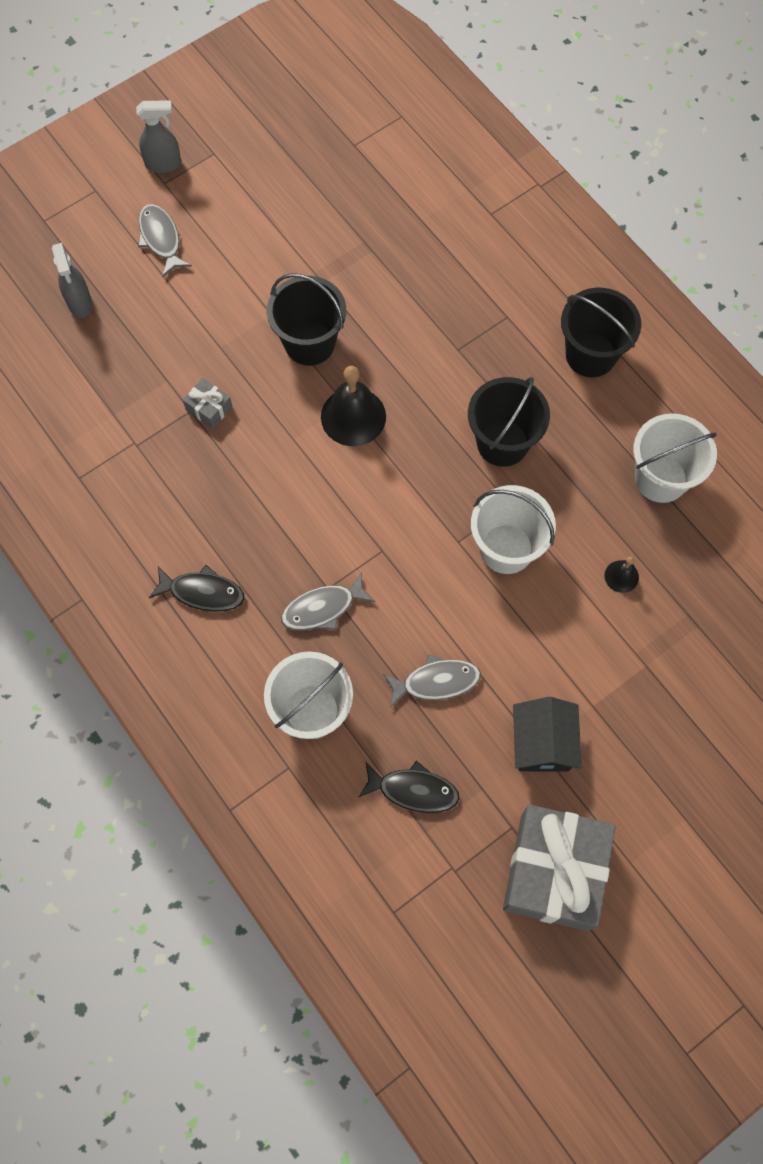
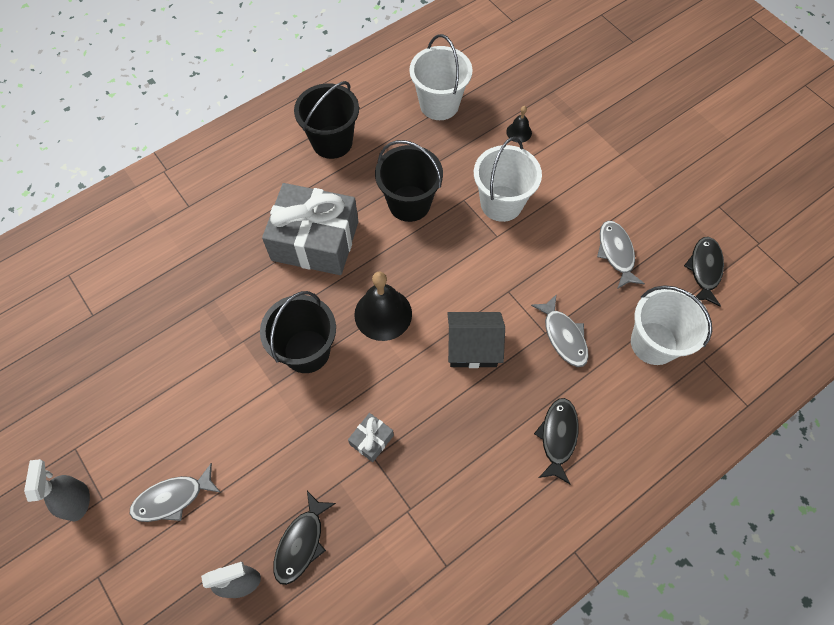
camera: 90 degrees left, 5 degrees down
(111, 350) = (301, 543): none -> black fish
(542, 743) = (653, 185): black house -> black house (473, 347)
(554, 871) = (745, 182): grey gift -> grey gift (315, 241)

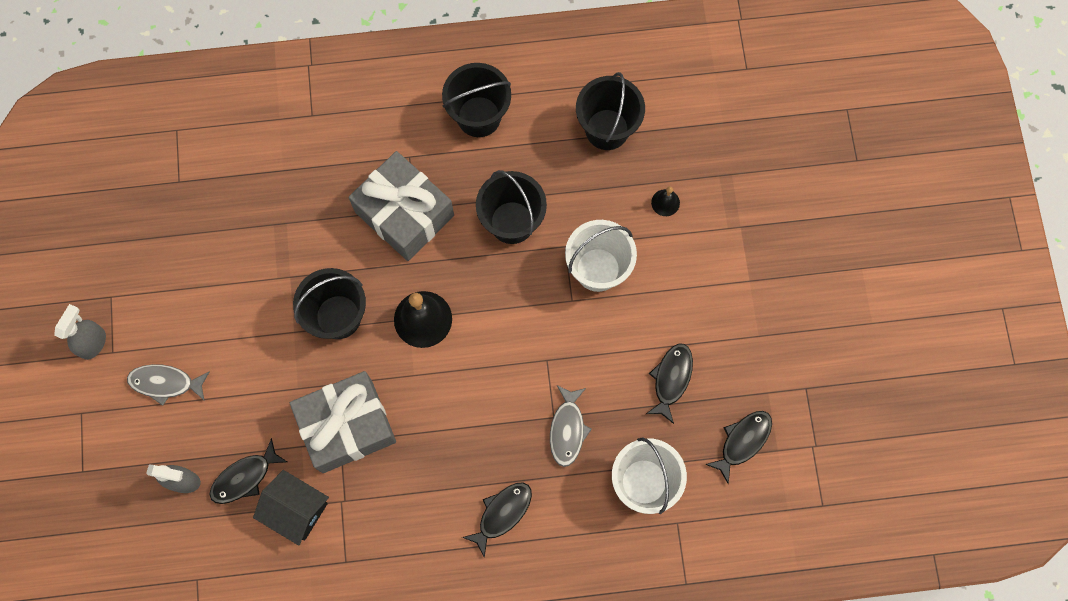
camera: 30 degrees right, 10 degrees up
(371, 440) = (347, 426): grey gift -> grey gift, size x2.43
(439, 104) = (607, 129): white bucket -> black bucket
(473, 347) = (481, 394): black house -> black house (296, 509)
(616, 253) = (671, 379): grey fish -> black fish

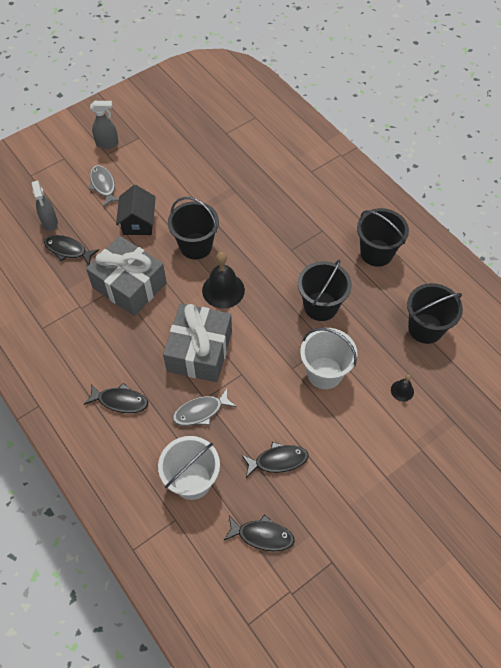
camera: 60 degrees right, 15 degrees down
(296, 509) = (62, 286): black house -> black house (138, 222)
(404, 214) = (284, 246): grey gift -> grey gift (199, 351)

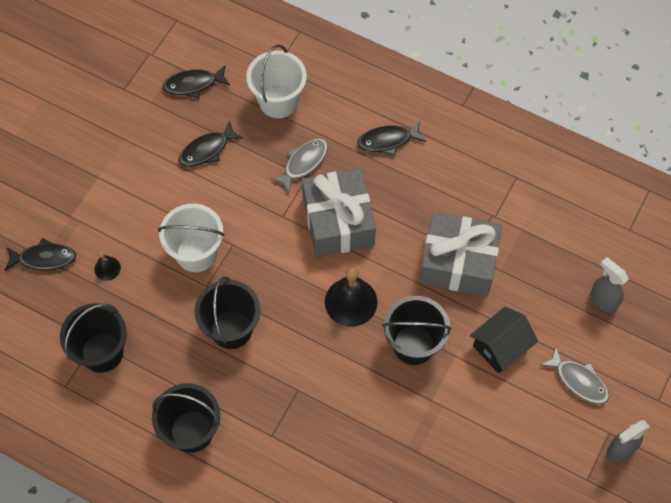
camera: 155 degrees right, 5 degrees up
(68, 250) = (555, 275): black fish -> black fish (44, 258)
(138, 222) = (501, 347): black house -> black house turned 75 degrees clockwise

